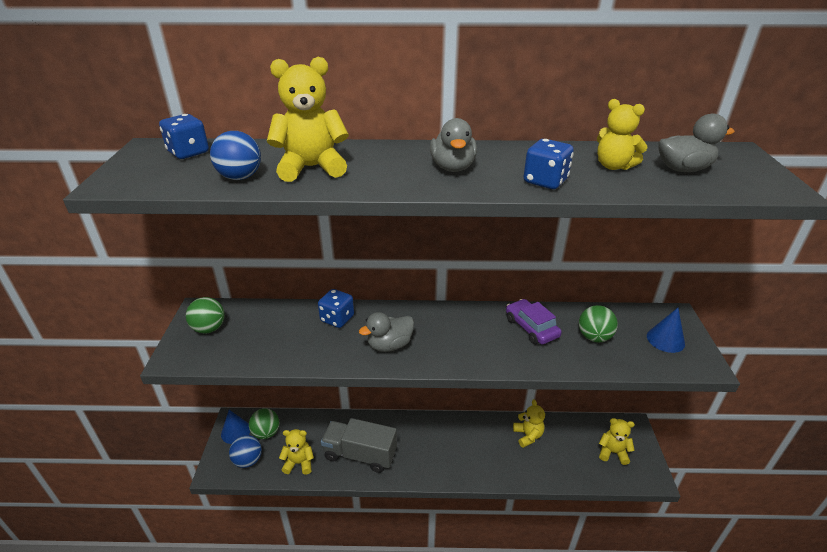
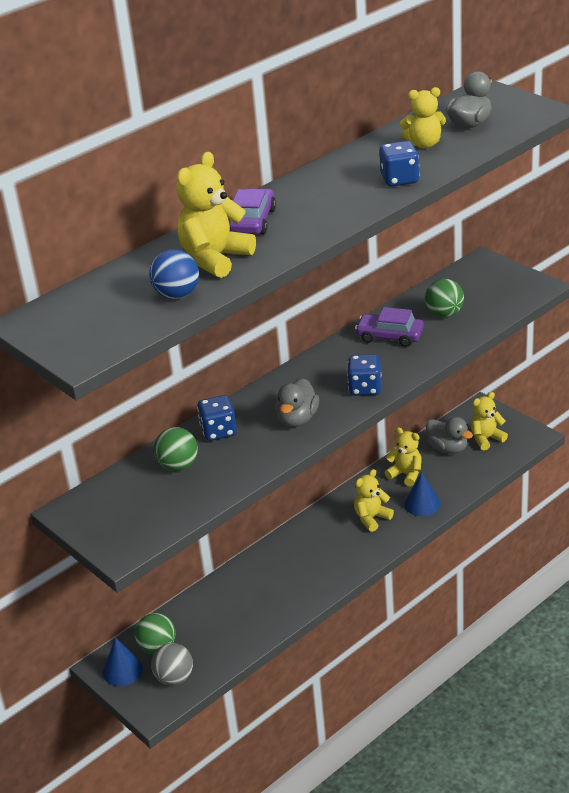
camera: 40 degrees left, 0 degrees up
(188, 153) = (79, 305): blue dice -> blue dice (365, 388)
(209, 328) = (110, 514): green ball -> green ball (178, 466)
(248, 460) = (174, 678): blue ball -> grey ball
(299, 463) = (229, 642): yellow teddy bear -> yellow teddy bear (371, 518)
(360, 454) = (278, 593): grey truck -> none
(384, 157) = (252, 221): none -> purple car
(453, 167) = (319, 202): grey duck -> grey duck (448, 448)
(665, 339) = (495, 284): blue cone -> blue cone (422, 504)

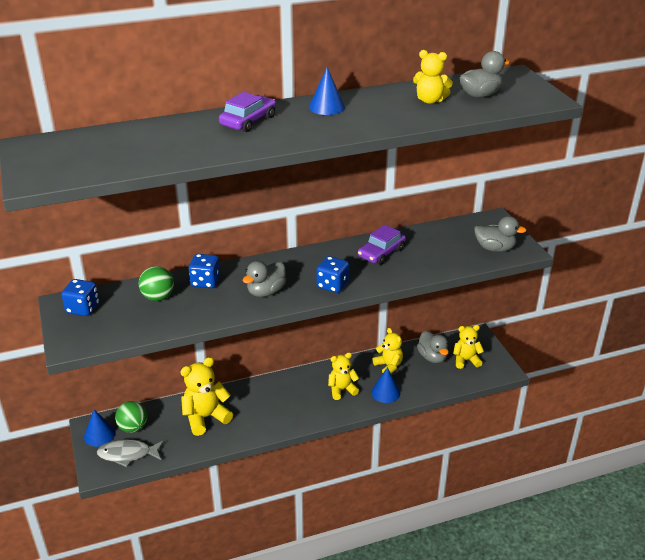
camera: 20 degrees right, 0 degrees up
(174, 678) = (127, 454): grey ball -> grey fish
(177, 295) = (141, 157): blue ball -> none
(215, 259) = (194, 139): yellow teddy bear -> yellow teddy bear (205, 417)
(321, 182) = (326, 107): none -> blue cone
(390, 336) = (381, 252): purple car -> purple car turned 90 degrees counterclockwise
(399, 179) = (385, 120): blue dice -> blue dice (83, 308)
(444, 314) = (435, 249): green ball -> none
(506, 293) = (495, 248): none -> grey duck

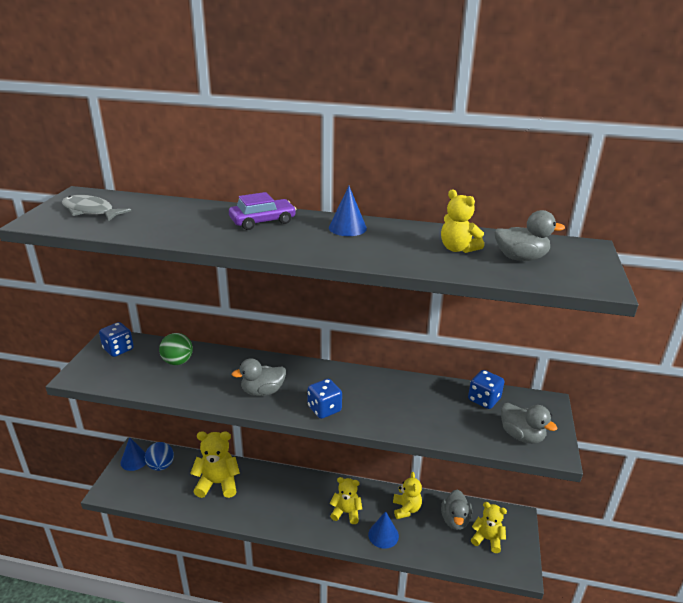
camera: 30 degrees right, 5 degrees down
(127, 454) = (138, 487): grey fish -> grey fish (90, 211)
(133, 427) = (161, 466): green ball -> blue ball
(205, 282) = (225, 363): blue dice -> blue dice (484, 400)
(381, 252) = (399, 394): purple car -> none

